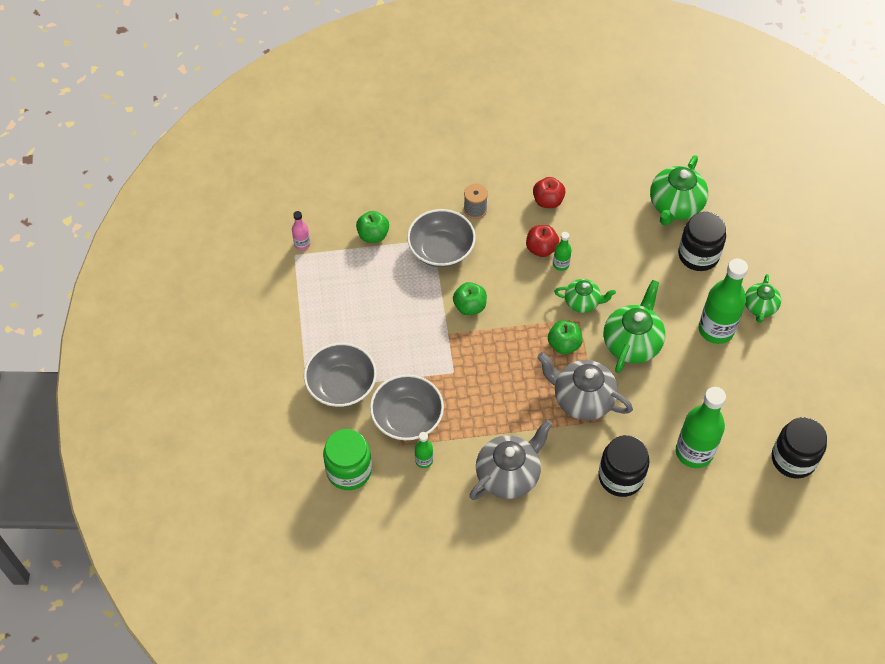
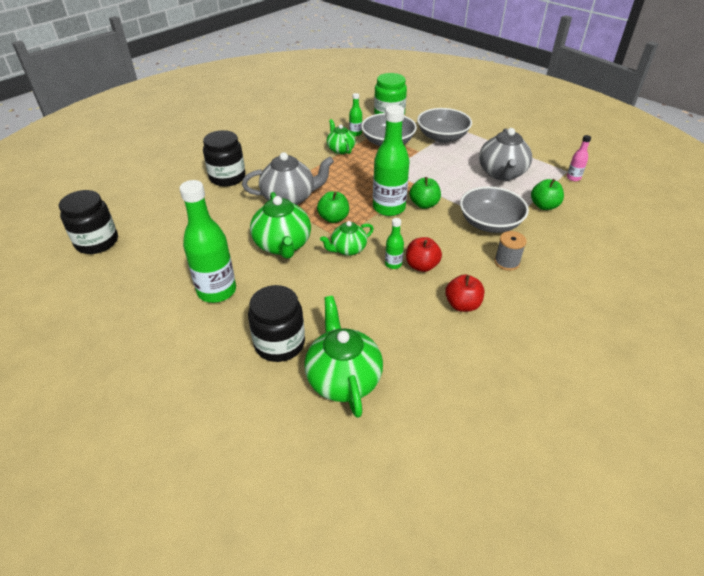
camera: 140 degrees right, 15 degrees down
(508, 475) = (300, 149): grey teapot -> grey teapot (502, 173)
(694, 452) = (183, 210): green bottle -> green bottle (389, 208)
(760, 307) = (184, 332): green teapot -> green teapot (340, 149)

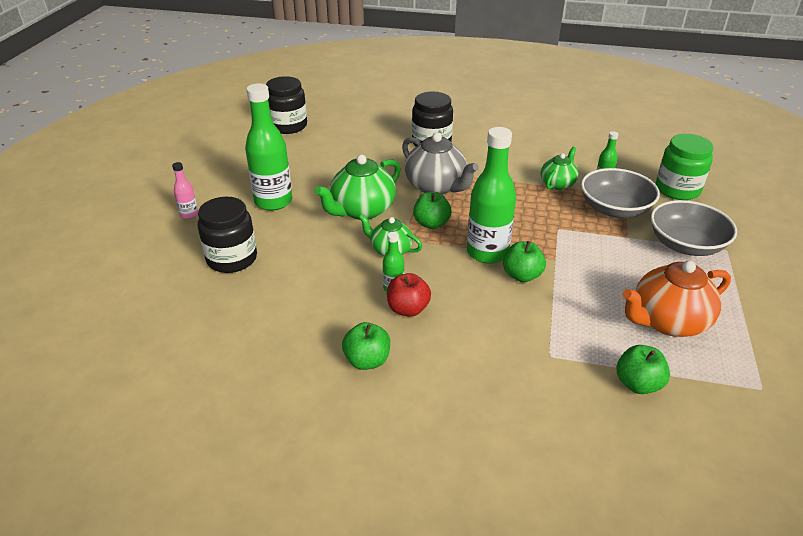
camera: 60 degrees right, 5 degrees down
(343, 378) = (210, 311): green teapot -> none
(462, 305) = (367, 360): red apple -> green apple
(490, 223) = (540, 341): grey bowl -> none
(502, 173) = (667, 321): grey teapot -> orange teapot
(507, 262) = (475, 378): grey spool -> none
(573, 178) = (752, 400): pink bottle -> pink bottle (189, 214)

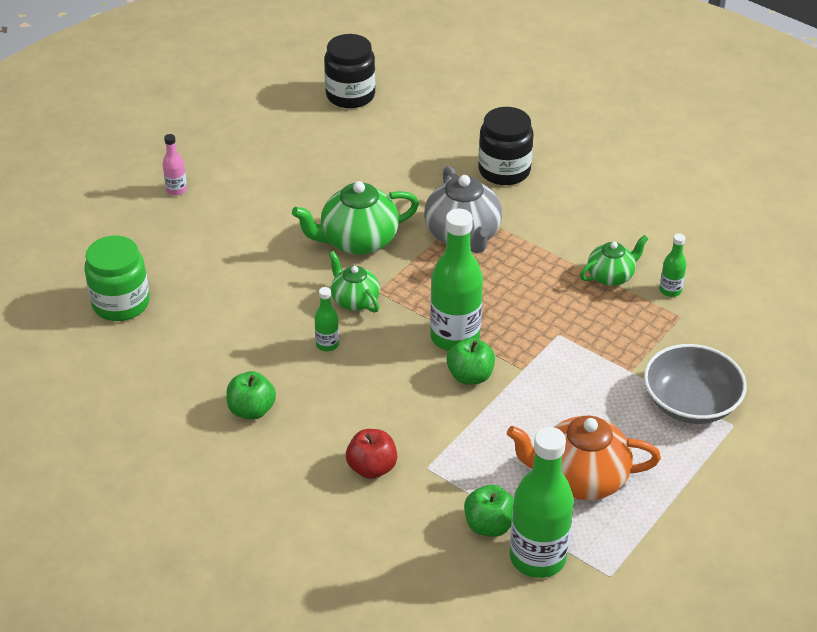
camera: 25 degrees right, 5 degrees up
(232, 259) = (190, 258): black jar -> none
(273, 201) = (271, 200): green bottle -> green bottle (537, 557)
(408, 309) = (325, 372): red apple -> red apple (372, 468)
(431, 223) = (421, 282): green apple -> none
(614, 209) = (649, 331): grey bowl -> none
(677, 189) = (755, 330): green jar -> green jar (121, 303)

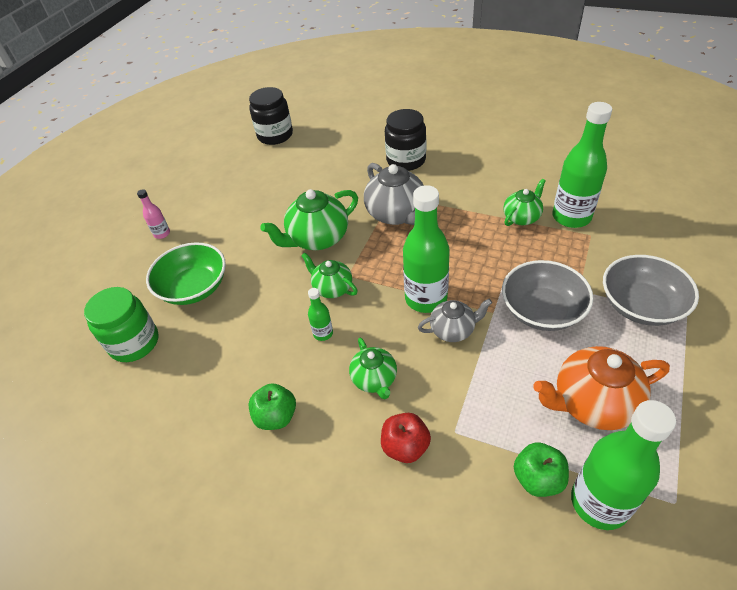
camera: 10 degrees left, 5 degrees up
(199, 261) = (194, 287): none -> green bowl
(365, 402) = (374, 379): none -> green teapot
(470, 376) = (453, 330): green apple -> grey teapot
(578, 381) = (542, 310): none -> grey bowl
(670, 290) = (571, 217): green bottle -> green bottle, size x2.15

